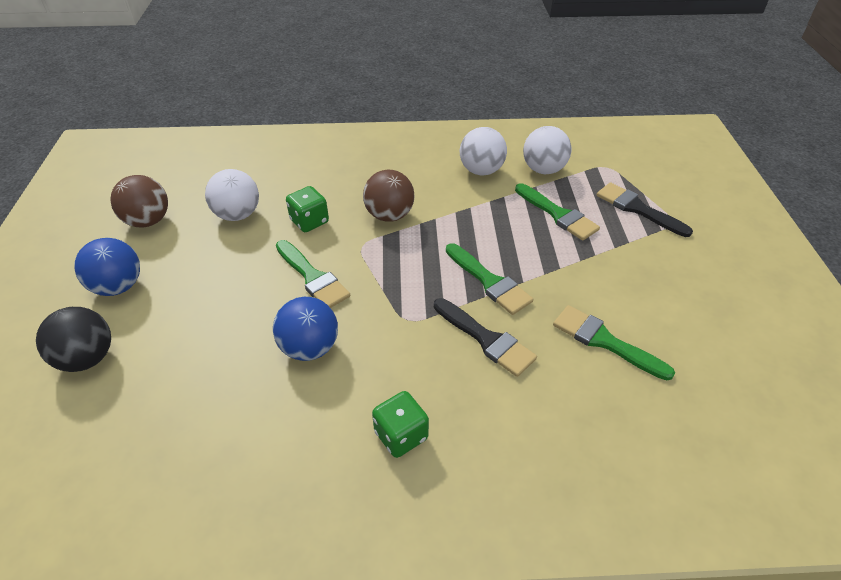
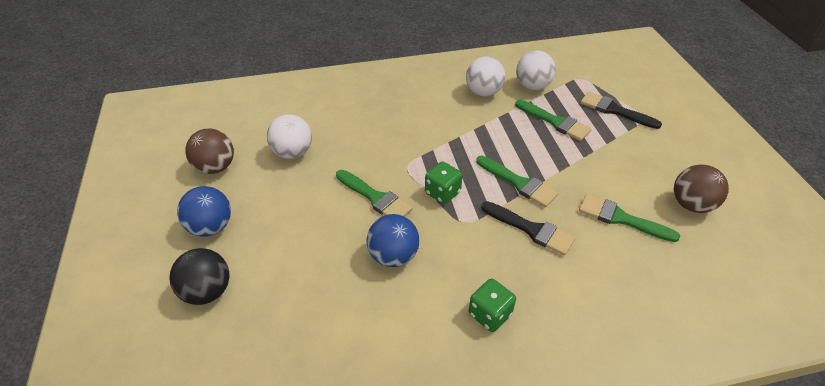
camera: 10 degrees left, 0 degrees up
(309, 221) = (356, 151): green dice -> green dice (442, 192)
(389, 215) = (421, 138): brown ball -> brown ball (691, 204)

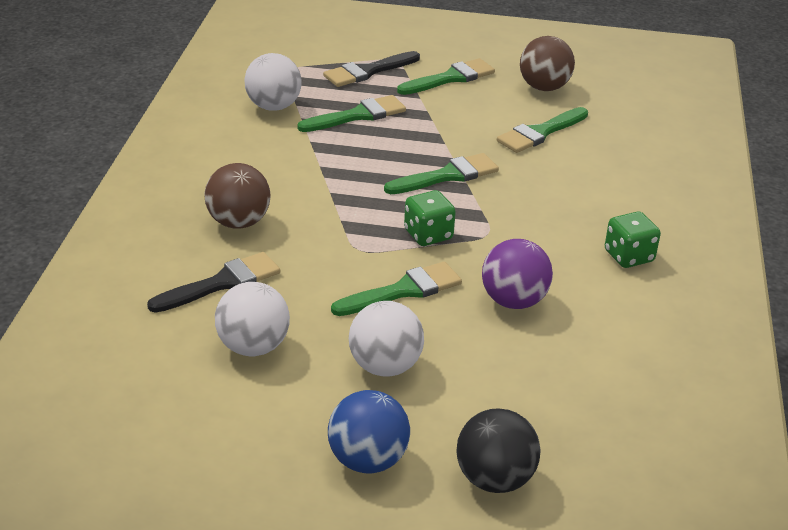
camera: 70 degrees left, 10 degrees down
(215, 167) = (228, 438): brown ball -> brown ball (238, 222)
(393, 256) = (513, 301): blue ball -> purple ball
(483, 92) = (253, 146): white ball -> white ball (385, 366)
(531, 229) = (525, 192): black brush -> black brush (222, 283)
(648, 150) = (450, 78): none -> green brush

